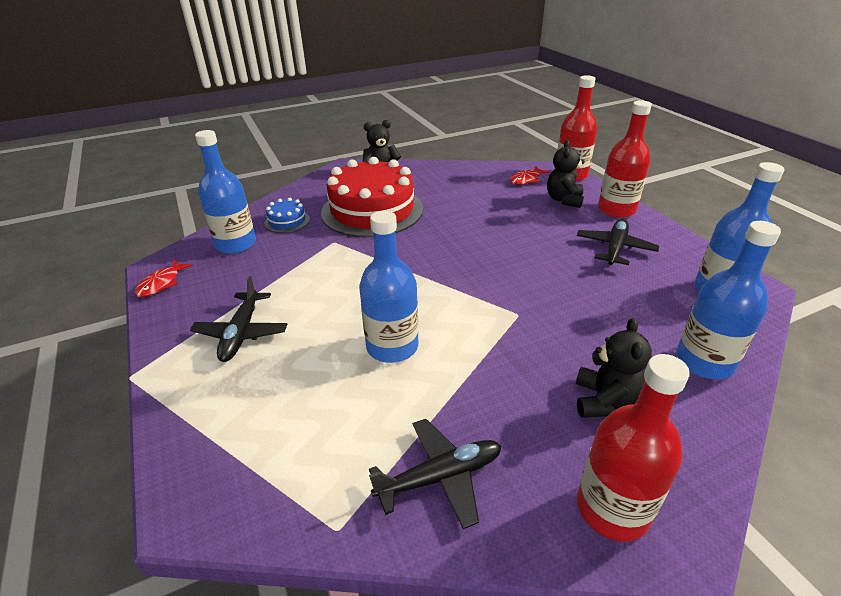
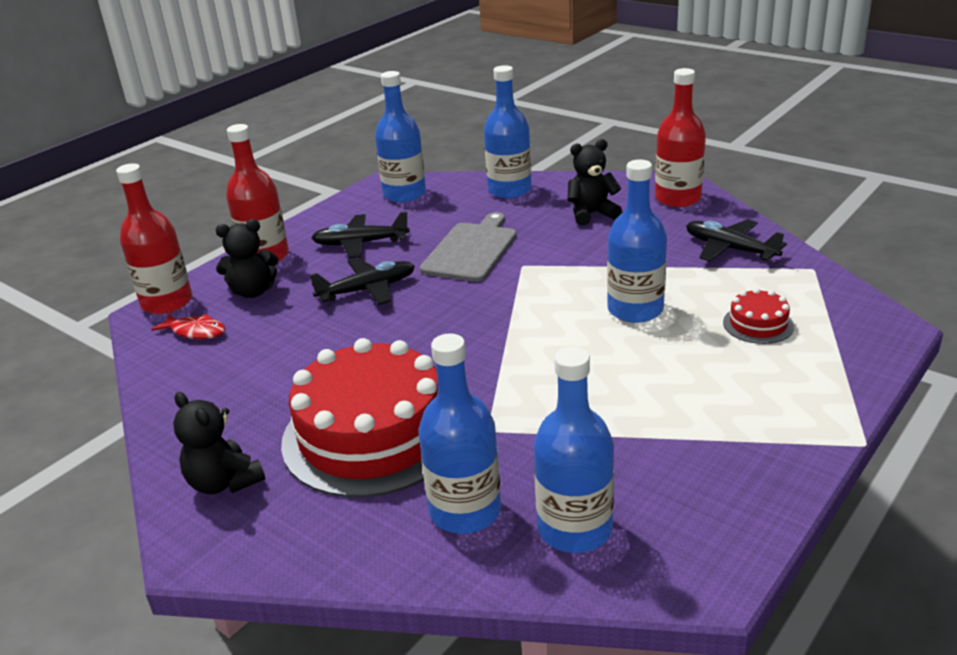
camera: 115 degrees left, 5 degrees down
(161, 283) = (731, 542): red fish -> none
(241, 333) = (723, 406): black plane -> black plane (367, 290)
(287, 221) = (465, 511): blue cake -> blue bottle
(298, 409) = (758, 324): none -> red cake
(566, 296) = (471, 250): none -> grey cutting board

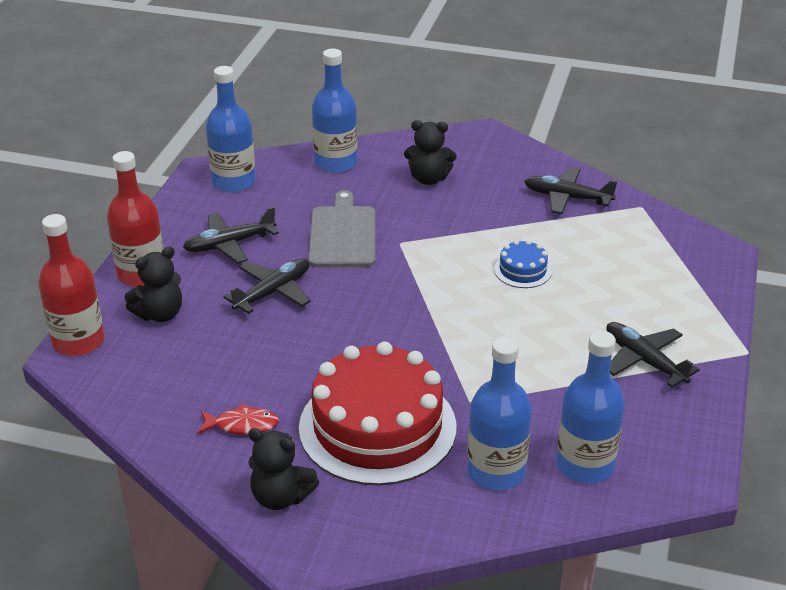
camera: 25 degrees left, 5 degrees up
(195, 332) = (135, 366): red fish -> red fish (242, 425)
(591, 214) = (429, 179): black teddy bear -> black teddy bear turned 135 degrees counterclockwise
(635, 310) = (522, 270): blue bottle -> blue cake
(678, 198) = (495, 151): red bottle -> none
(721, 427) = (644, 361): none -> black plane
(758, 324) = (625, 266): red cake -> none

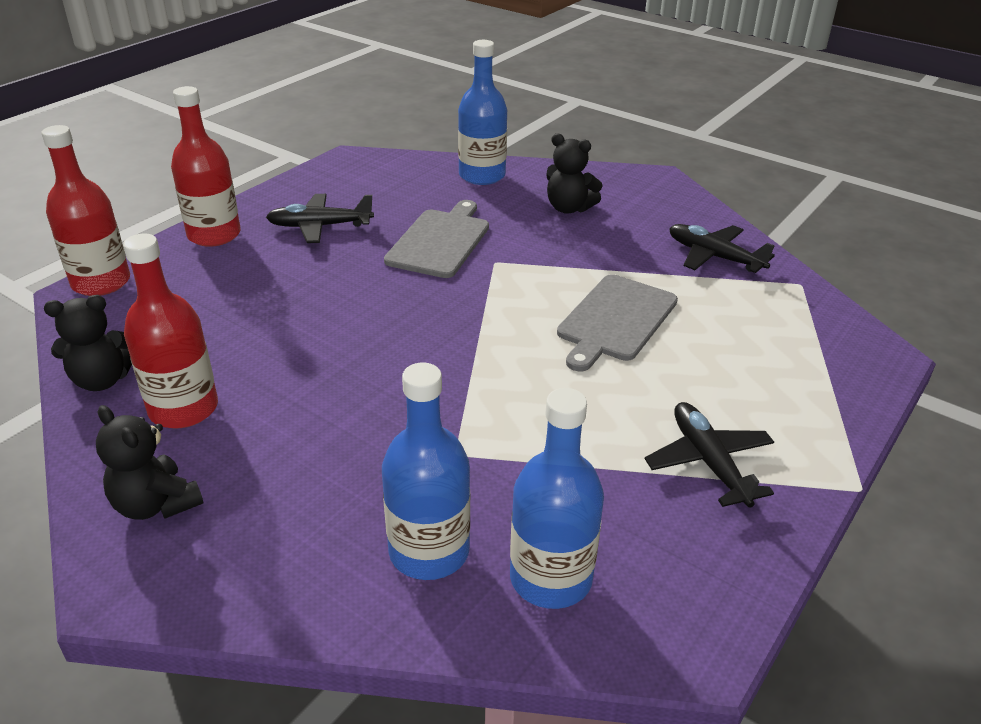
camera: 20 degrees right, 0 degrees up
(160, 314) = (199, 275): black teddy bear -> black teddy bear (102, 380)
(234, 182) = (369, 173): blue bottle -> none
(242, 425) = (183, 409): red fish -> red bottle
(273, 292) = (326, 280): black plane -> none
(377, 427) = (326, 453): red cake -> none
(522, 270) = (615, 320): blue cake -> grey cutting board

